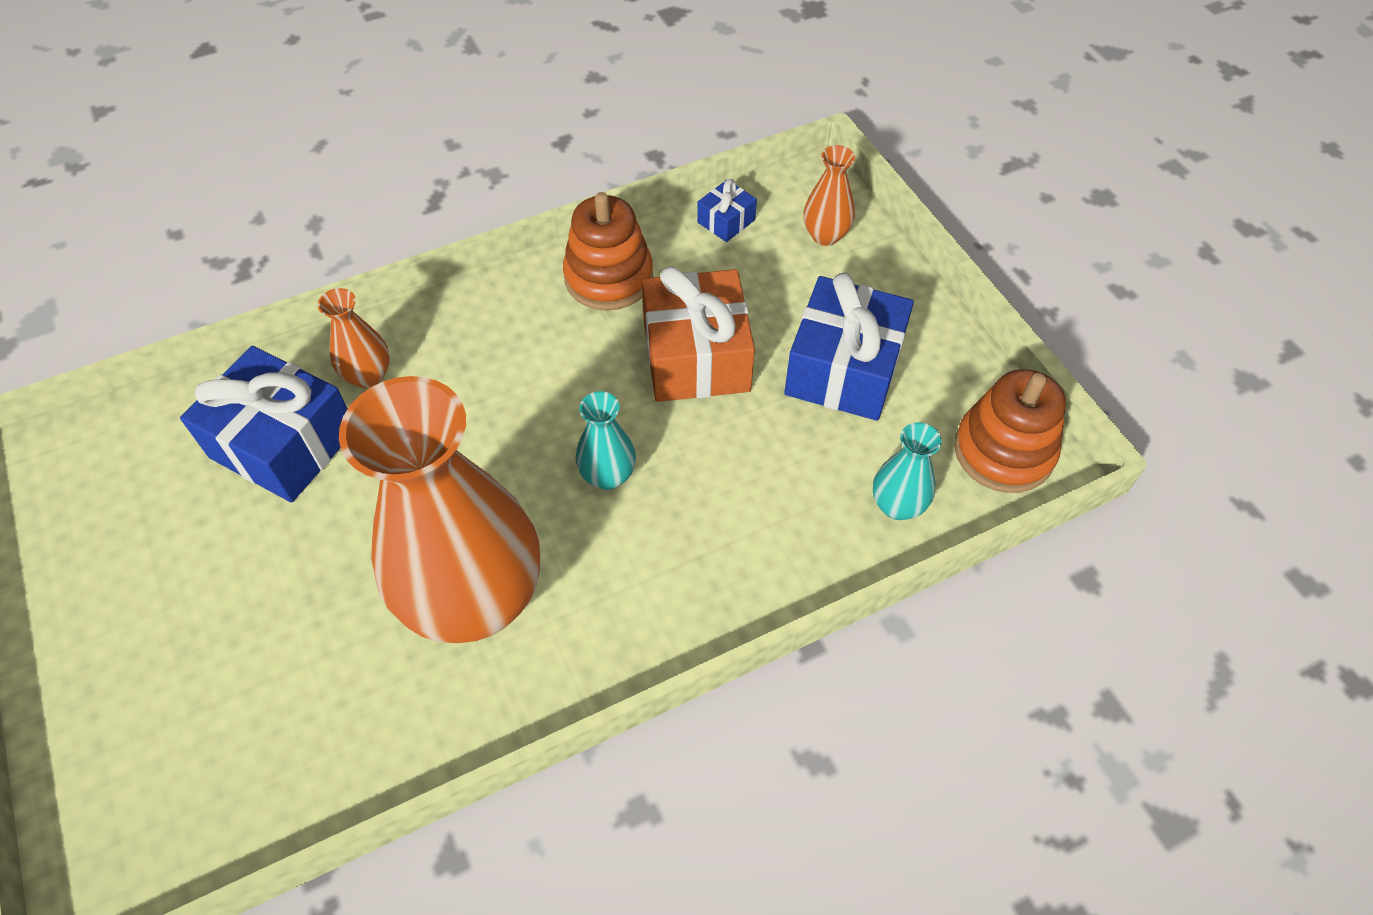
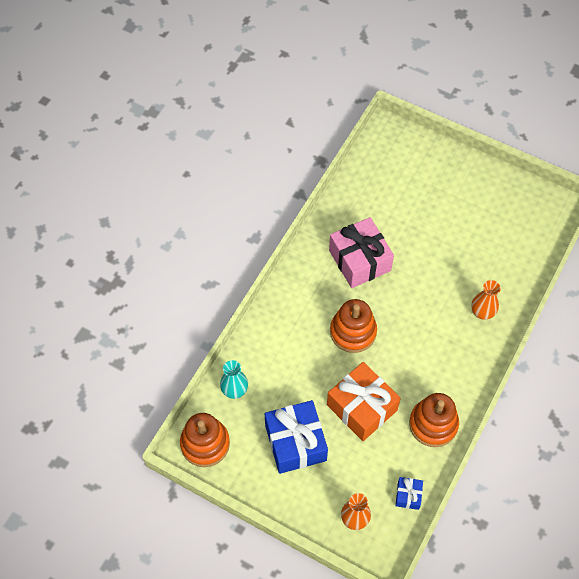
camera: 145 degrees right, 5 degrees up
(283, 443) = (482, 267): blue gift -> none
(474, 599) = (359, 260): orange vase -> pink gift
(608, 476) = (353, 332): turquoise vase -> orange stacking toy

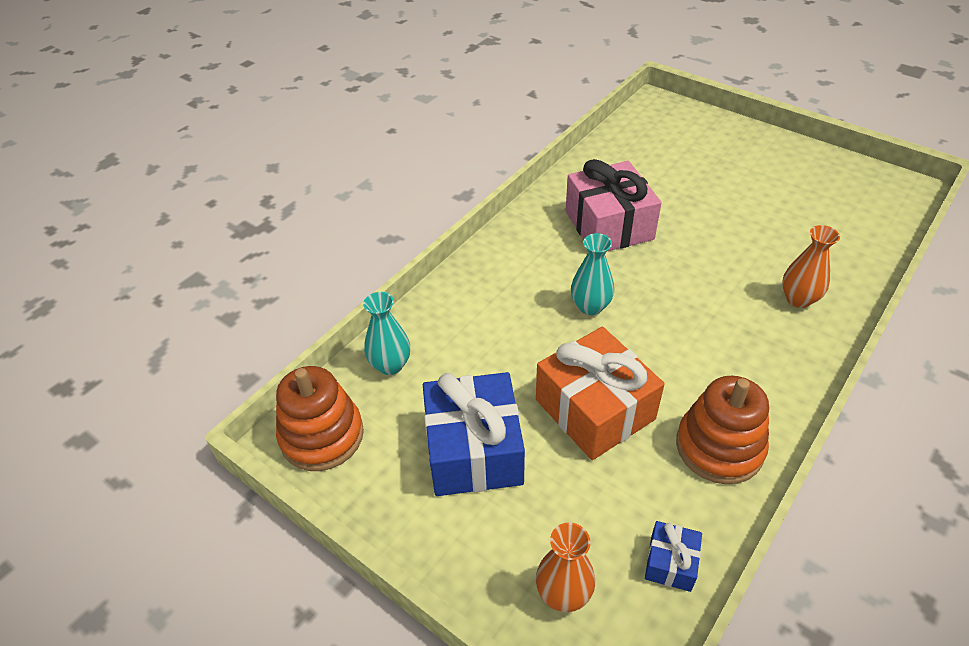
camera: 10 degrees right, 15 degrees down
(353, 332) = (590, 306): orange stacking toy -> turquoise vase

